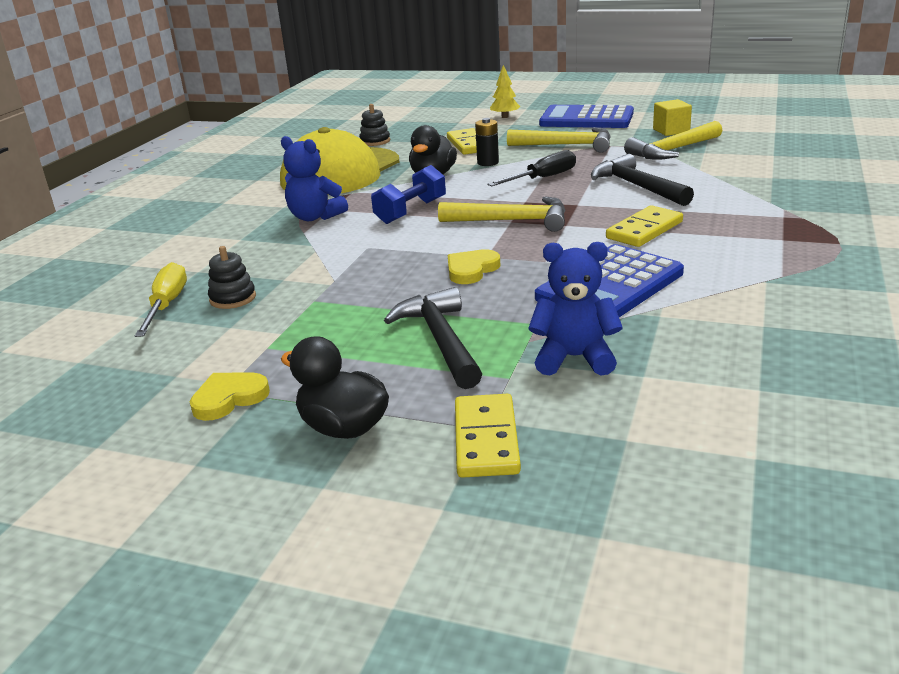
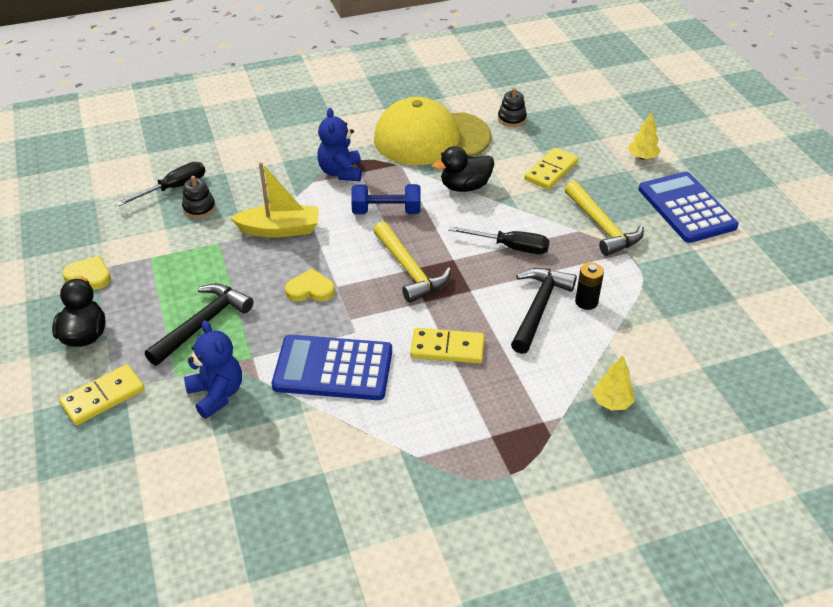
camera: 50 degrees right, 15 degrees up
(167, 305) = (174, 188): yellow screwdriver -> black screwdriver
(350, 264) = (280, 229): none -> yellow boat
(488, 163) = (518, 201): black battery -> black battery (586, 302)
(671, 131) = (706, 275): yellow cube -> none
(673, 150) = (651, 296): yellow hammer -> none
(784, 189) = (612, 402): none -> yellow tree

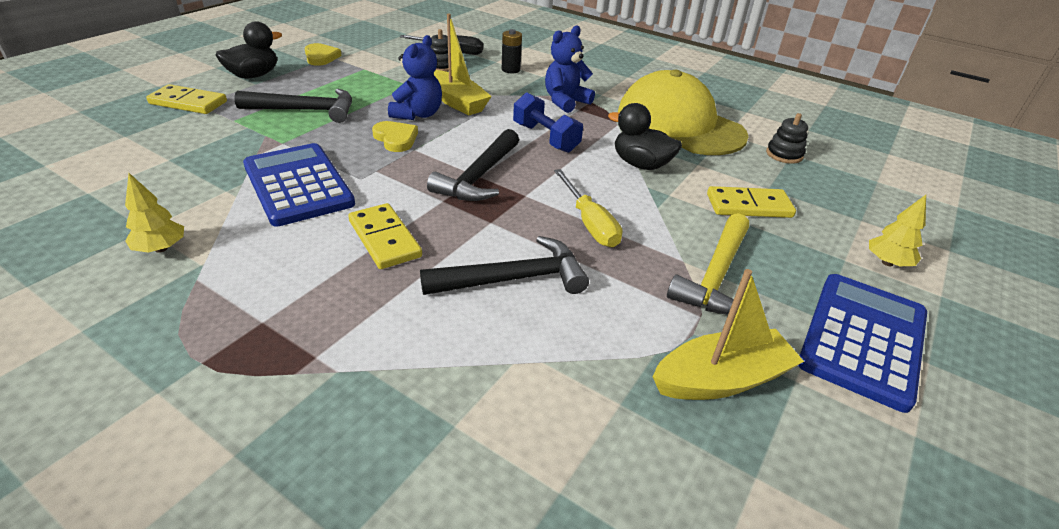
camera: 50 degrees right, 5 degrees down
(217, 394) = (222, 143): blue teddy bear -> blue teddy bear (418, 114)
(409, 270) = (479, 176): yellow hammer -> black hammer
(510, 247) = (589, 223): black screwdriver -> yellow screwdriver
(586, 302) = (567, 313): black battery -> black battery (511, 70)
(612, 402) = (397, 411): yellow tree -> yellow tree (161, 248)
(676, 274) = (721, 379): none -> yellow boat

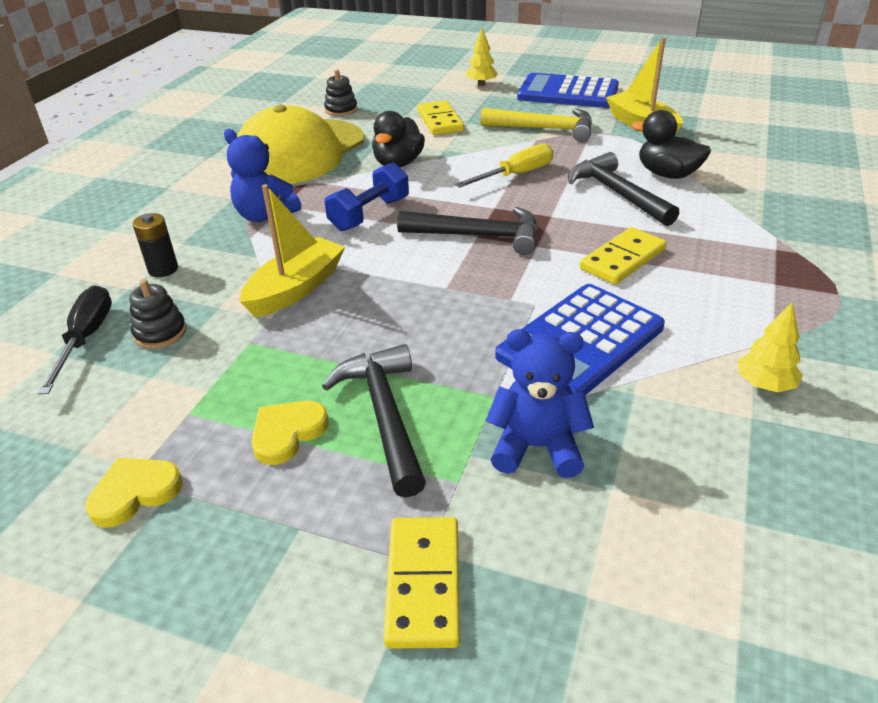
camera: 100 degrees left, 0 degrees up
(254, 75) = (260, 552): black duck -> black duck (667, 174)
(396, 139) = (428, 307): yellow heart -> yellow heart (287, 433)
(418, 114) = (349, 309): blue teddy bear -> blue teddy bear (537, 447)

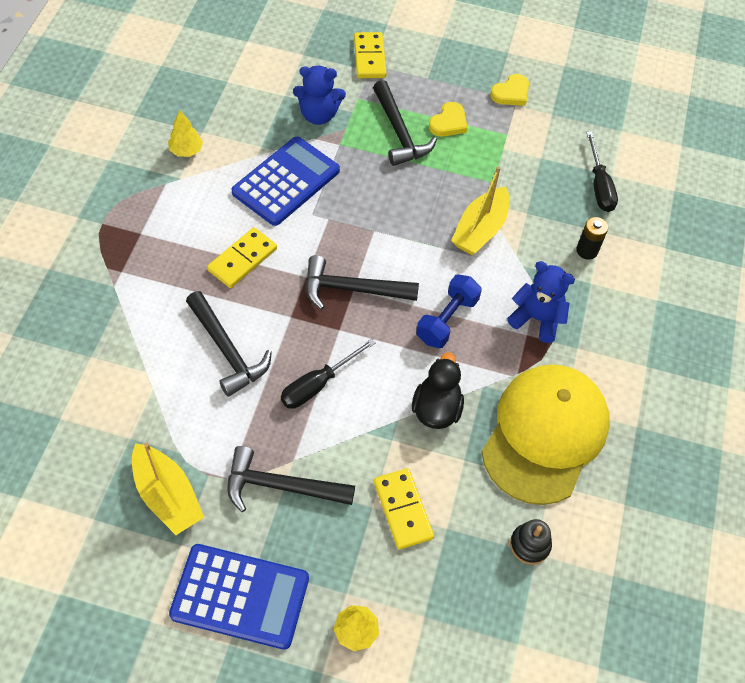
camera: 170 degrees right, 20 degrees up
(160, 333) = (554, 190): black stacking toy -> none
(516, 175) = (318, 384): yellow screwdriver -> black screwdriver
(544, 129) = (281, 486): yellow hammer -> black hammer
(667, 174) = (171, 384): black duck -> none

